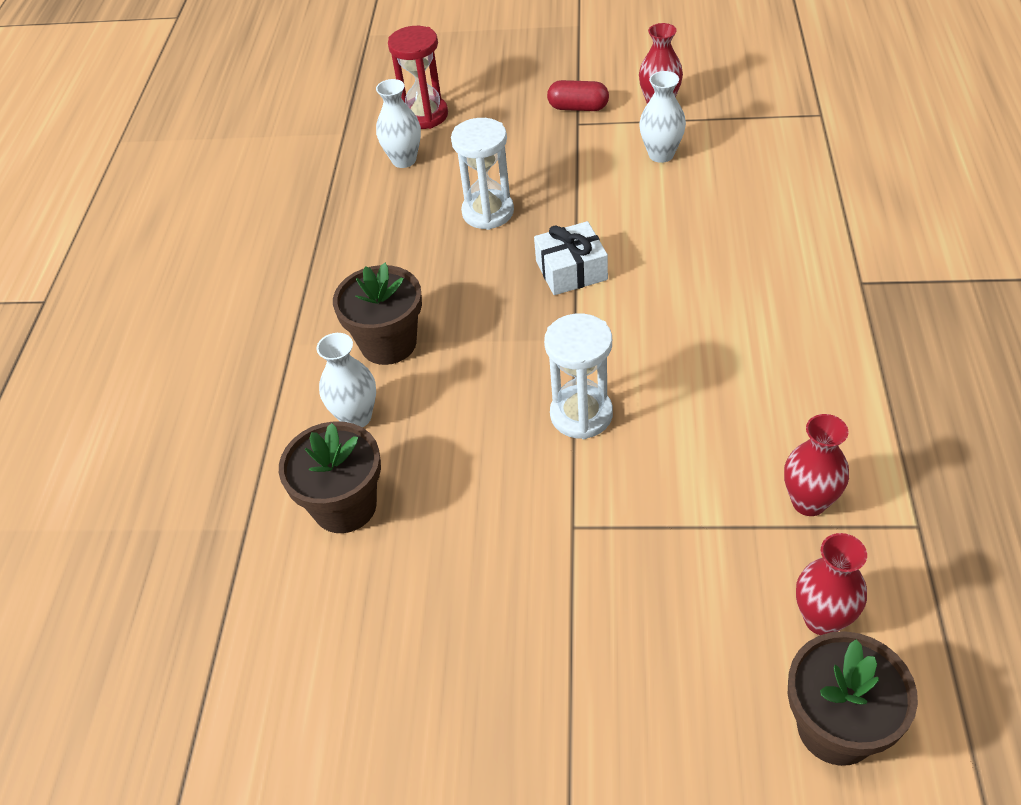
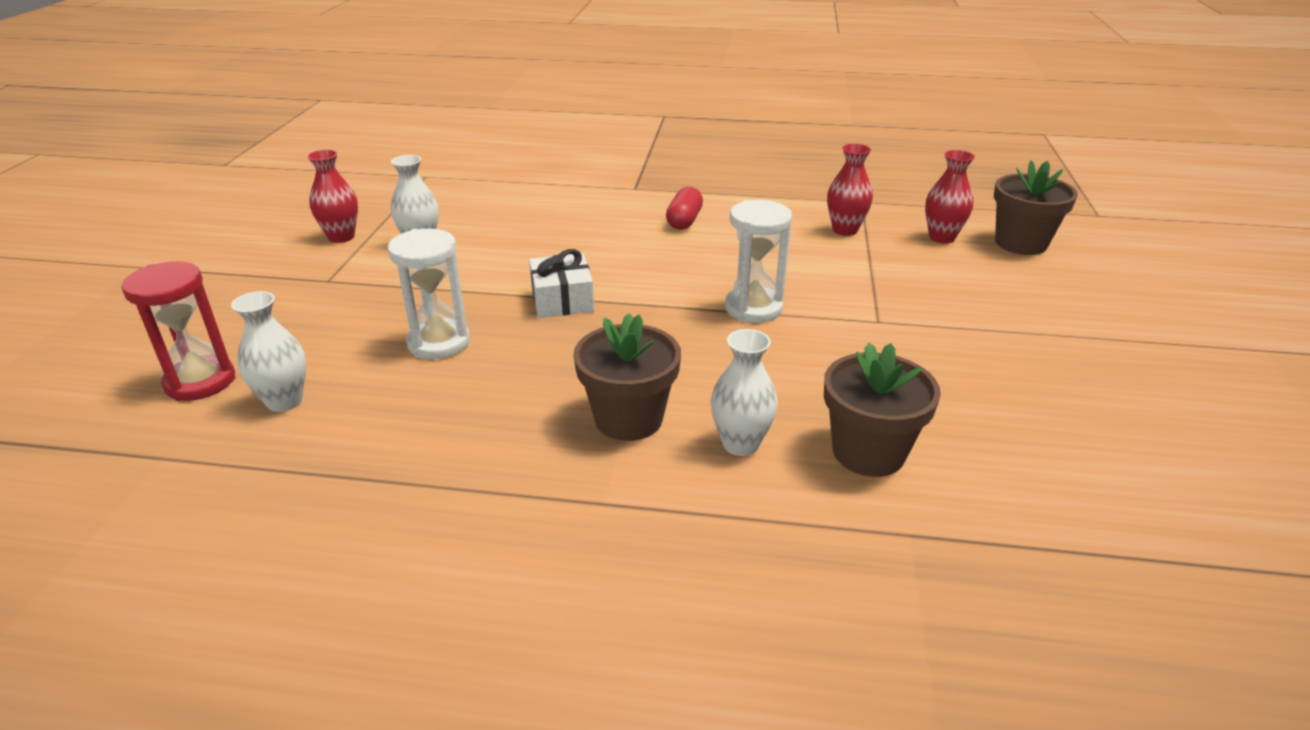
camera: 90 degrees left, 15 degrees down
(578, 107) = (299, 278): red capsule -> red capsule (684, 221)

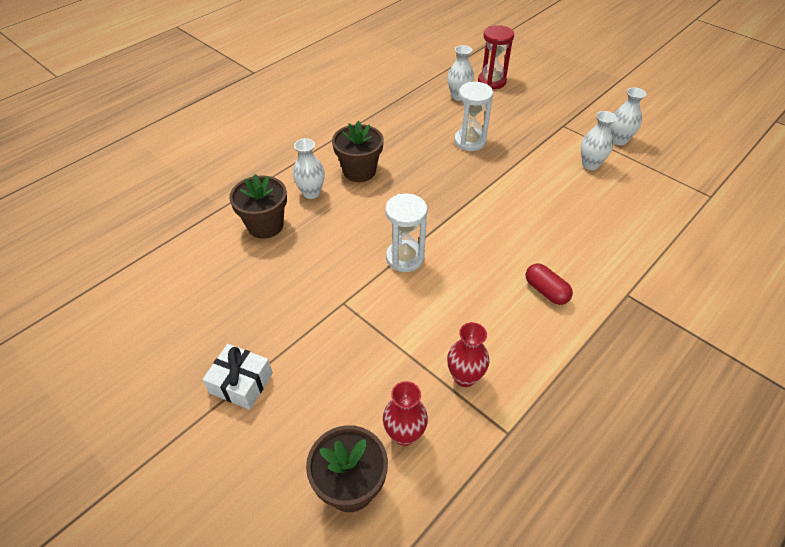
camera: 125 degrees right, 15 degrees up
(341, 237) = (619, 140): red vase -> white vase
(562, 300) = (478, 191): white gift -> white gift (241, 383)

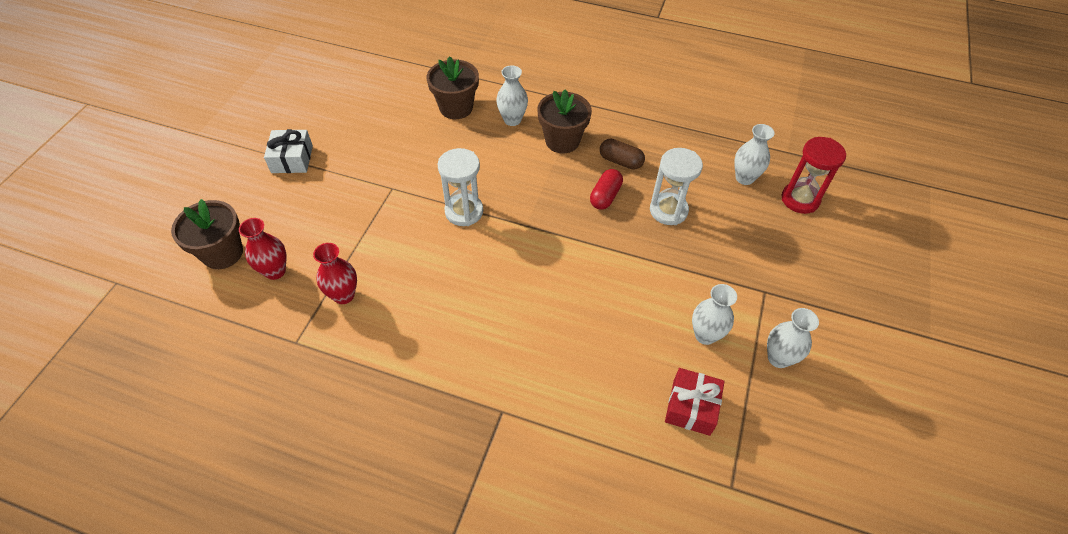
camera: 65 degrees right, 5 degrees up
(404, 147) = (620, 161): none -> brown capsule
(546, 291) = (473, 334): red capsule -> red capsule (605, 196)
(647, 192) = (691, 407): none -> red gift

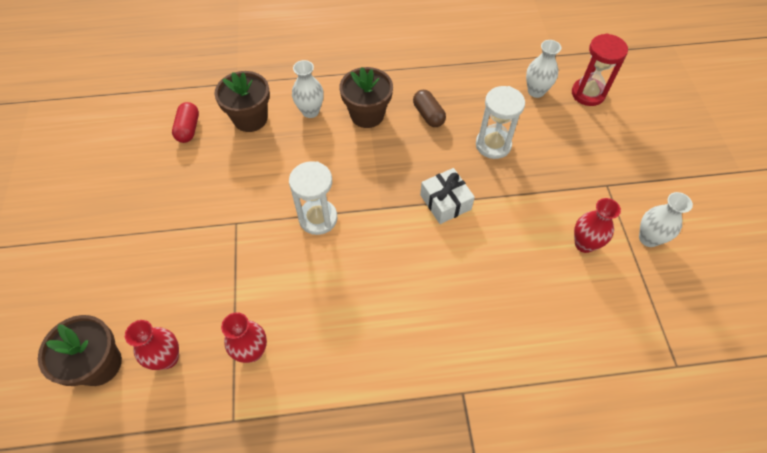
camera: 25 degrees left, 5 degrees up
(292, 159) = (114, 234): white gift -> white gift (445, 202)
(605, 196) = (434, 153): red capsule -> red capsule (188, 129)
(620, 161) = (428, 115): brown capsule -> brown capsule turned 60 degrees clockwise
(691, 407) = (609, 312): red gift -> none
(705, 335) = (584, 244): white vase -> red vase

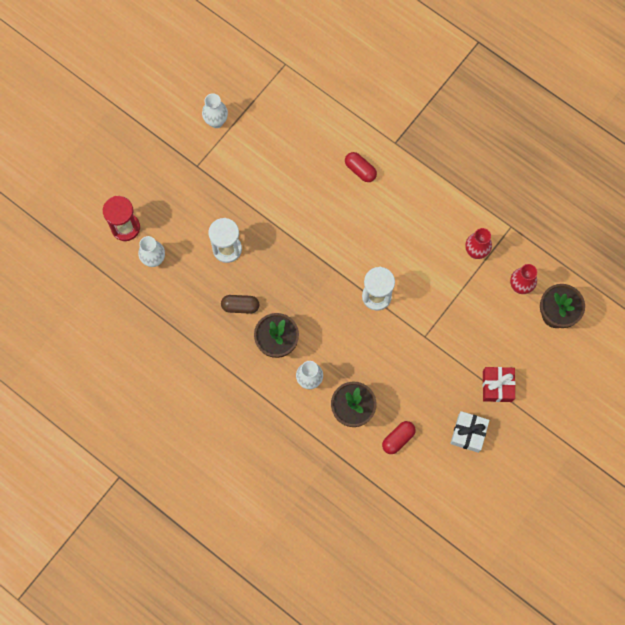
camera: 135 degrees left, 15 degrees up
(120, 239) = (497, 386): none -> red gift
(428, 115) = (240, 306): brown capsule -> brown capsule turned 75 degrees clockwise
(445, 202) = (296, 240): white gift -> white gift (468, 433)
(464, 323) = (360, 170): none -> red capsule
(584, 244) = (252, 149): red vase -> none

